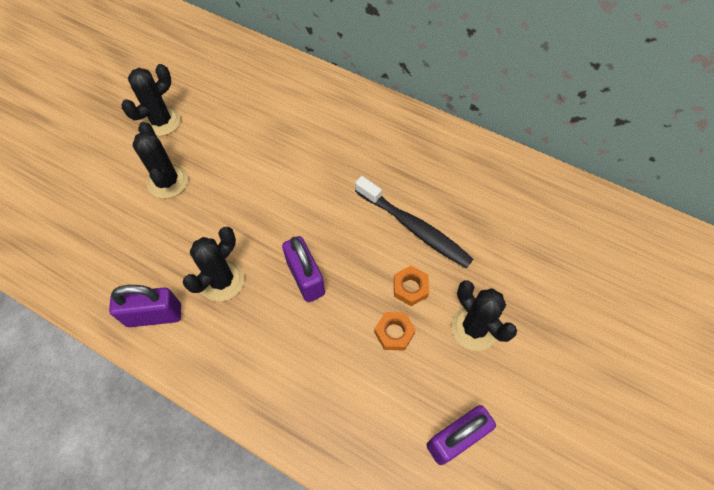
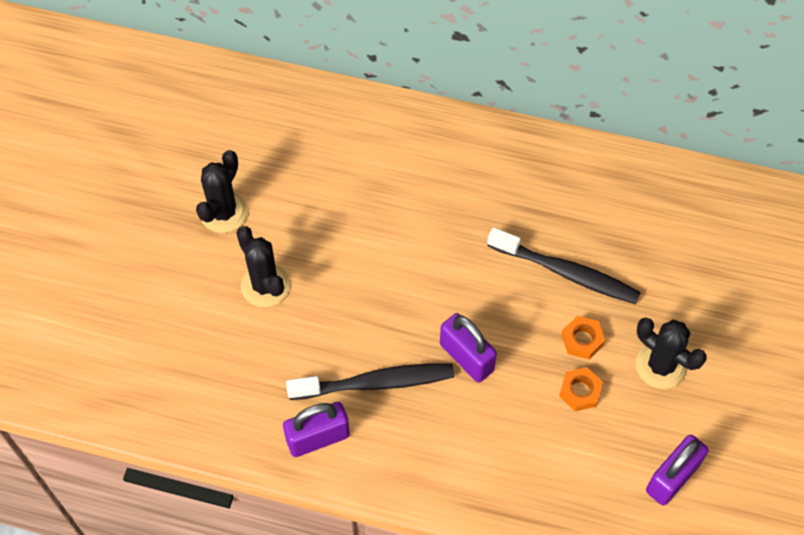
camera: 15 degrees left, 0 degrees up
(222, 280) = (376, 383): black cactus -> black toothbrush

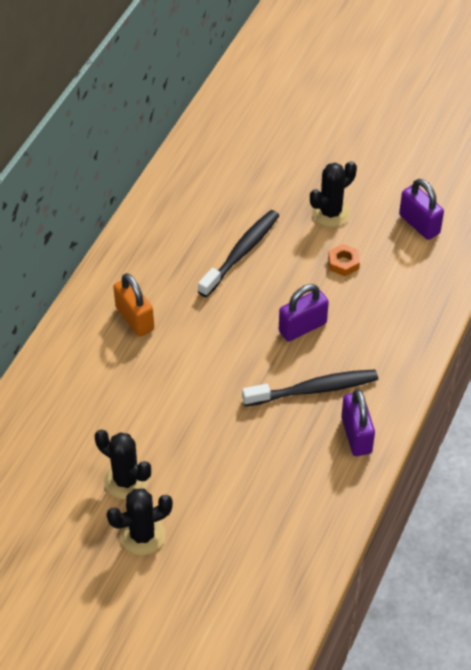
camera: 80 degrees left, 10 degrees down
(265, 285) = (208, 456): black cactus -> black cactus (142, 535)
(376, 383) = (314, 389): black toothbrush -> black toothbrush turned 75 degrees clockwise
(440, 179) = (135, 319): none -> orange padlock
(582, 340) = (301, 254): orange nut -> none

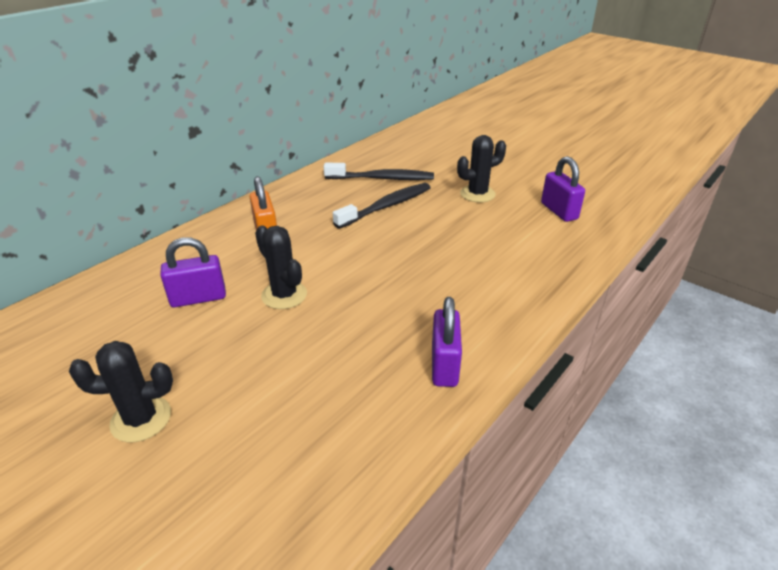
camera: 15 degrees right, 15 degrees down
(126, 480) = (165, 358): black cactus -> black cactus (284, 295)
(302, 327) = (420, 263): purple padlock -> purple padlock (198, 298)
(314, 389) = (412, 314): black toothbrush -> black toothbrush (382, 178)
(343, 263) = (478, 226): orange nut -> none

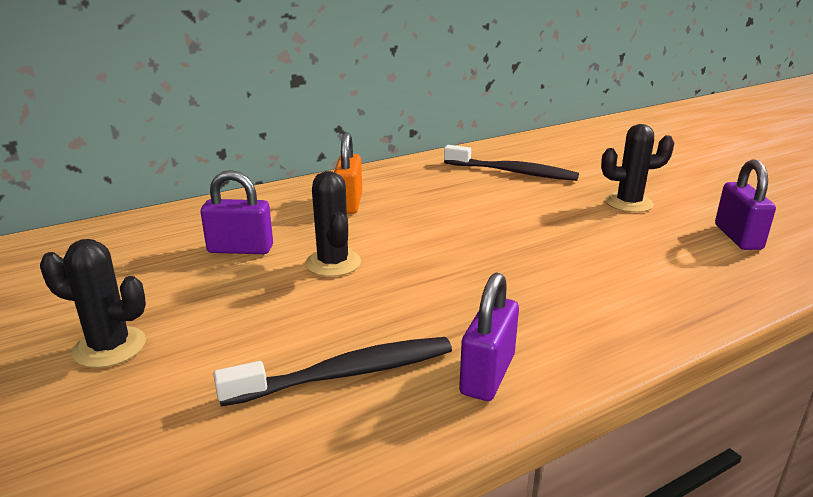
camera: 20 degrees right, 10 degrees down
(386, 206) = (503, 199): black toothbrush -> black toothbrush (346, 374)

